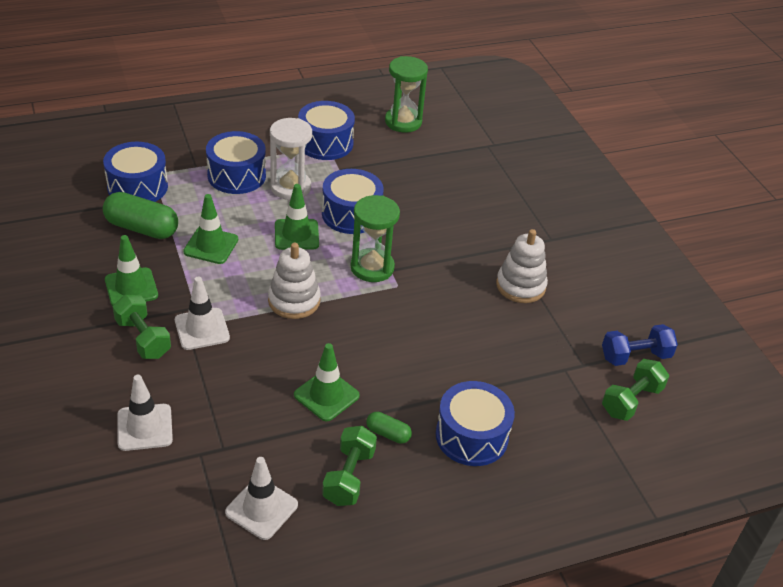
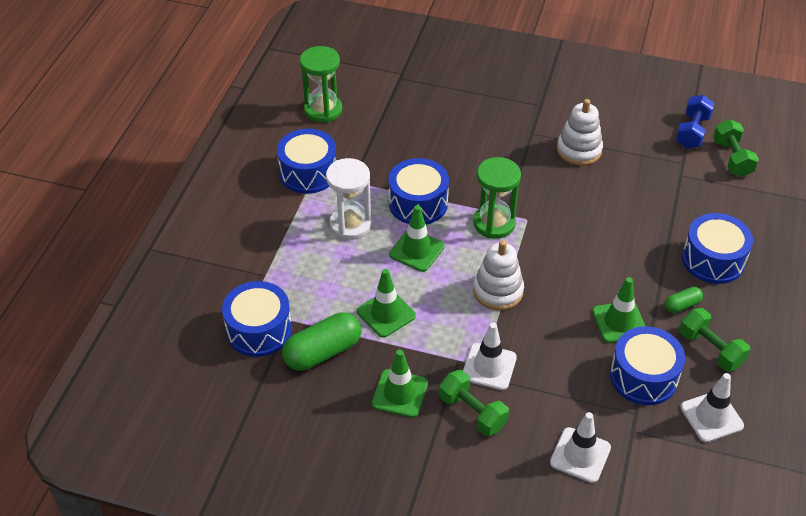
camera: 50 degrees left, 5 degrees up
(143, 338) = (472, 412): green dumbbell -> green dumbbell turned 45 degrees clockwise
(236, 175) = (303, 253): blue drum -> blue drum (643, 376)

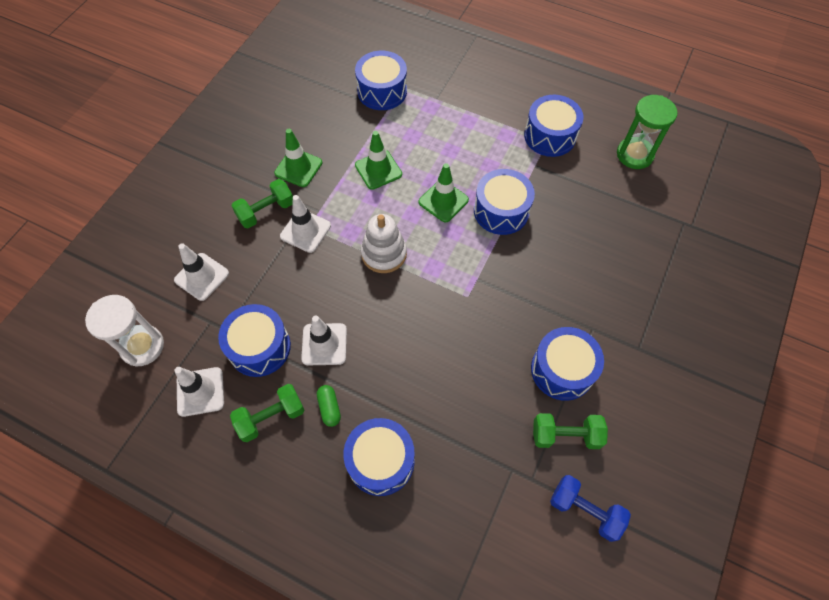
camera: 100 degrees right, 15 degrees up
(323, 352) = (351, 126): green capsule -> none
(350, 224) = (482, 158): white hourglass -> white hourglass (142, 346)
(494, 223) = (466, 267): green hourglass -> none
(579, 150) = (562, 370): white stacking toy -> blue drum
(619, 322) = (324, 344): green traffic cone -> white traffic cone
(732, 158) = (534, 544): green dumbbell -> green dumbbell (565, 435)

